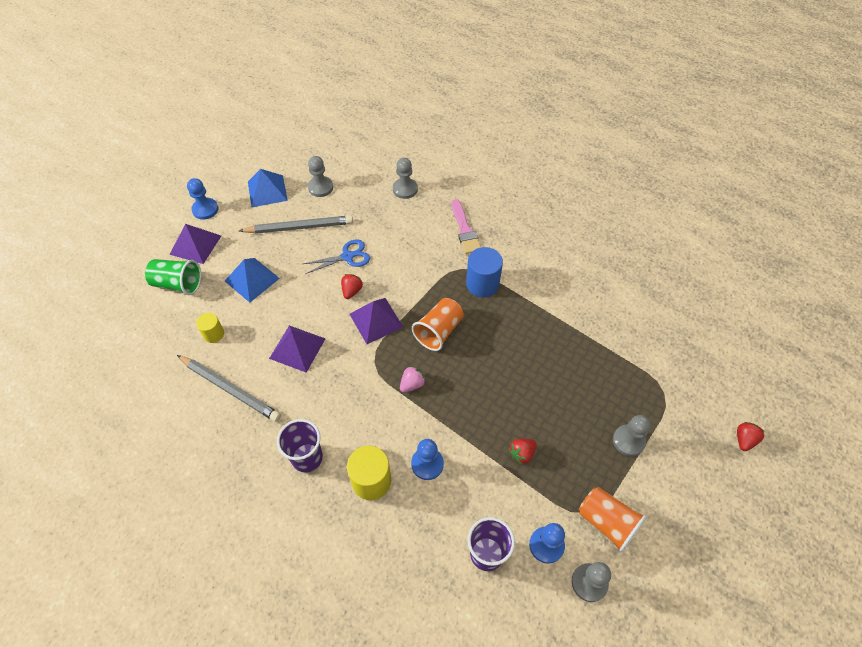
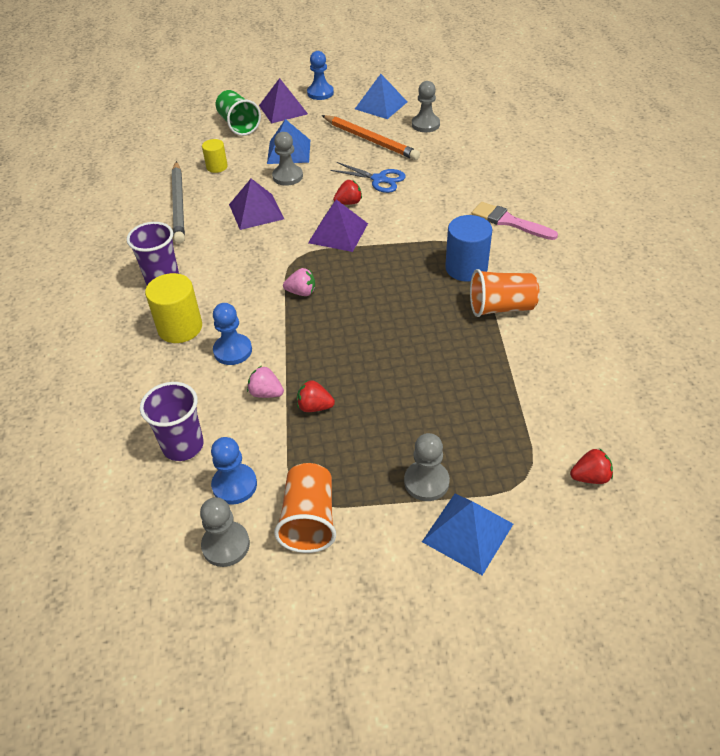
camera: 50 degrees right, 10 degrees down
(299, 227) = (371, 140): grey pencil -> orange pencil
(405, 189) = (496, 163): grey pawn -> grey pawn (287, 176)
(439, 331) = (377, 274): orange cup -> orange cup (501, 307)
(465, 230) = (509, 222): pink brush -> pink brush turned 90 degrees clockwise
(485, 472) = (266, 393): none -> pink strawberry
(678, 449) = (467, 532): none -> blue pyramid
(744, 440) = (559, 593): red strawberry -> red strawberry (590, 477)

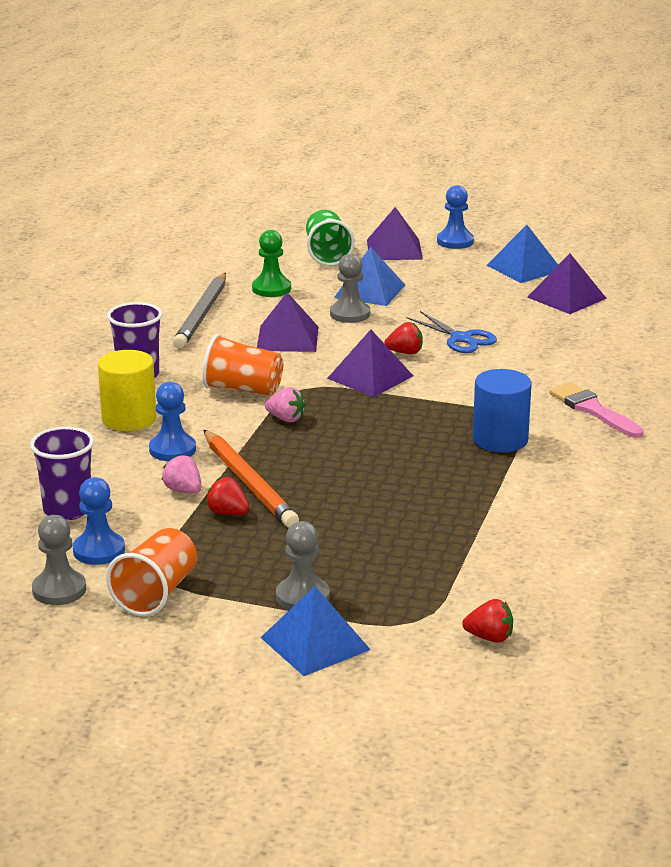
camera: 20 degrees right, 20 degrees down
(217, 167) = (271, 289): yellow cylinder -> green pawn
(371, 140) = (482, 299): orange pencil -> orange pencil (249, 483)
(425, 124) = (566, 297): grey pawn -> purple pyramid
(501, 307) = (512, 482): orange cup -> orange cup (243, 389)

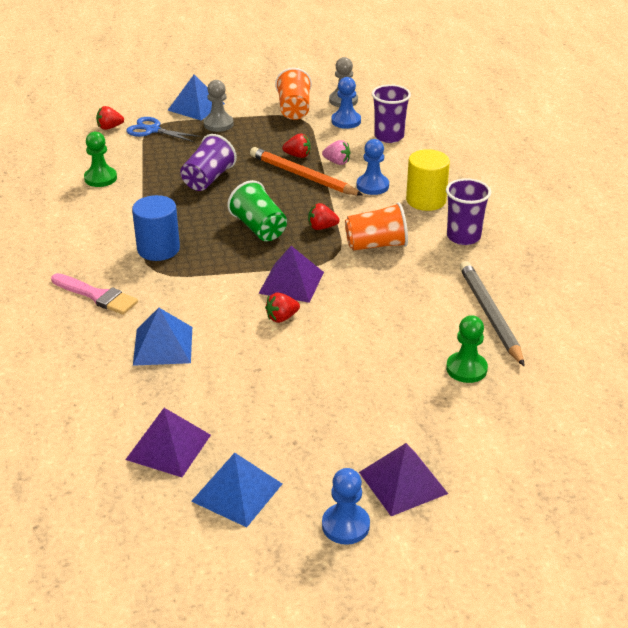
camera: 155 degrees right, 10 degrees up
(286, 419) = (322, 227): pink strawberry -> red strawberry
(287, 338) = (391, 307): purple pyramid -> none
(327, 254) = (466, 447): green cup -> green cup (259, 228)
(350, 314) = (365, 354): grey pawn -> none
(370, 291) = (373, 395): blue pyramid -> blue pyramid (163, 346)
(383, 509) = (208, 179): none -> purple cup
(461, 338) = (244, 350): blue scissors -> blue scissors (152, 130)
(539, 548) = (100, 178): none -> green pawn

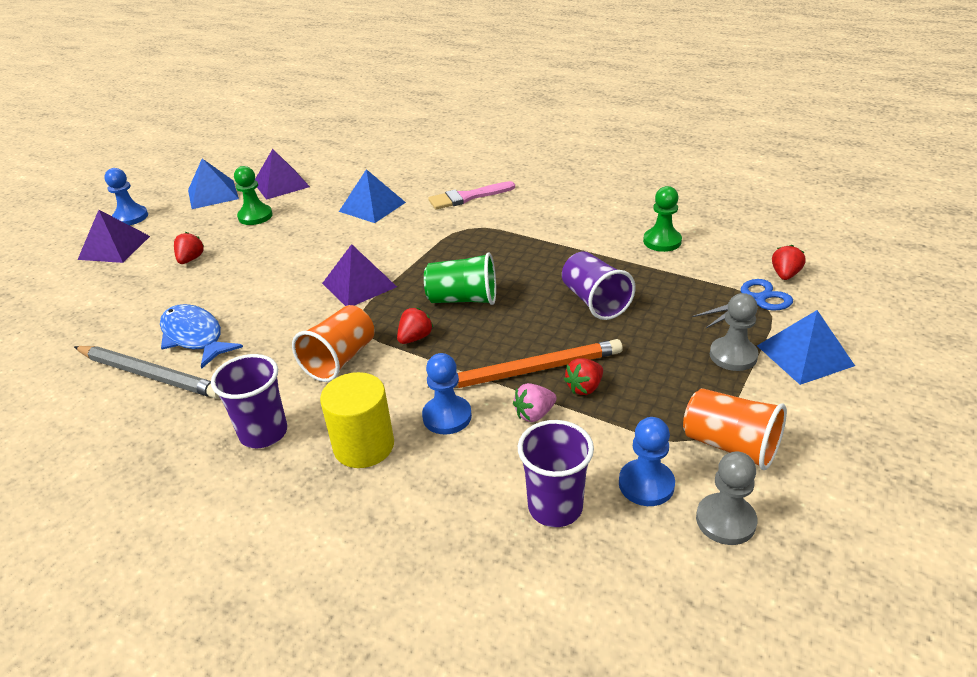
camera: 130 degrees right, 0 degrees up
(158, 249) = (497, 238): blue cylinder -> none
(282, 318) = (325, 263): red strawberry -> red strawberry (191, 259)
(436, 323) = (194, 336): none -> blue fish
(466, 369) = (131, 324): green pawn -> green pawn (255, 216)

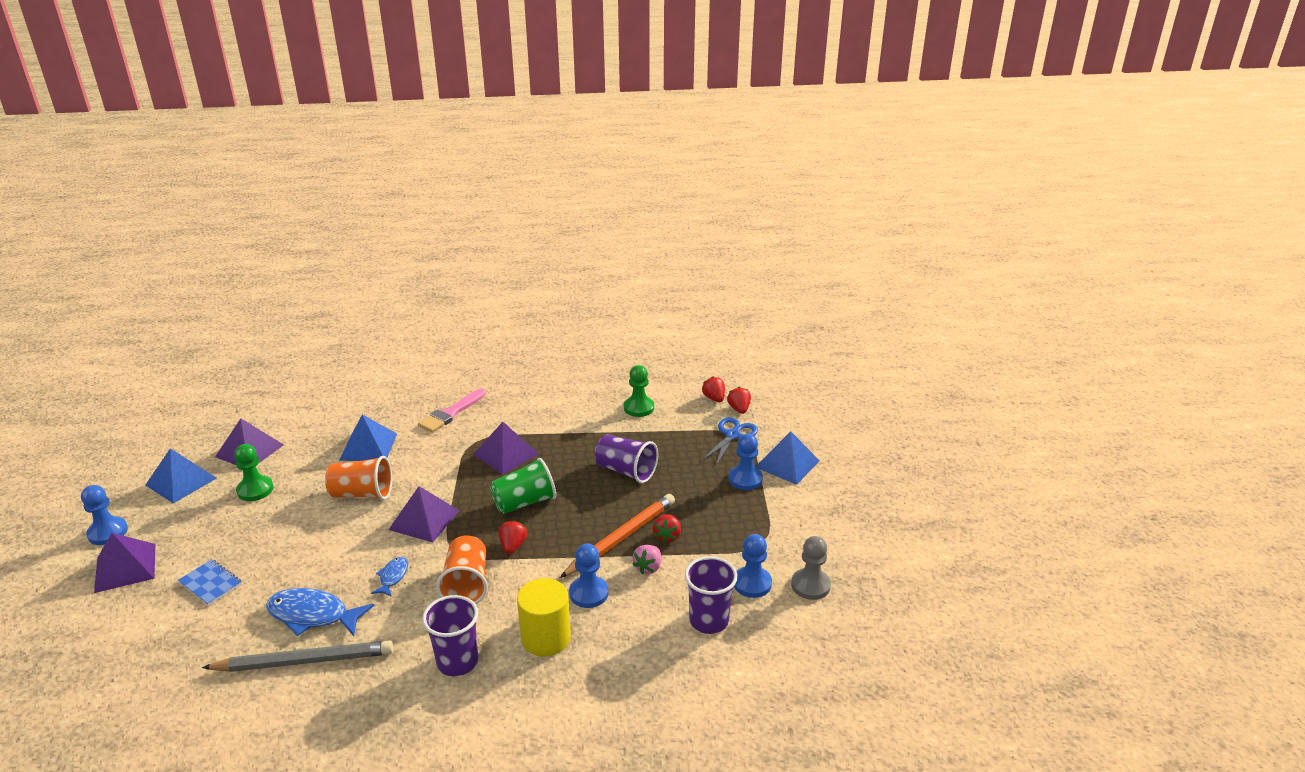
camera: 35 degrees left, 5 degrees down
(153, 281) = (210, 583): none -> blue notebook
(191, 259) = (230, 551): red strawberry -> red strawberry (714, 398)
(286, 327) = (393, 577): none -> blue fish
(486, 248) = (506, 454): none -> purple pyramid
(730, 445) = (783, 539): orange cup -> orange cup (362, 494)
(733, 355) = (745, 479): grey pawn -> blue pawn

